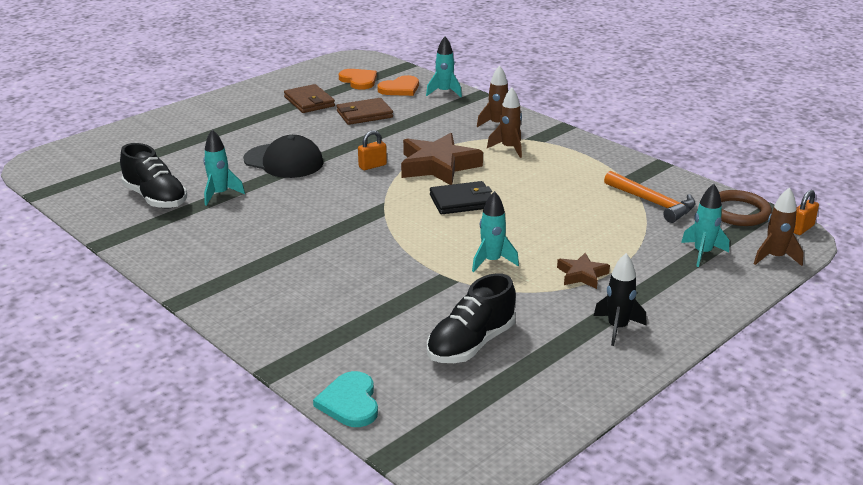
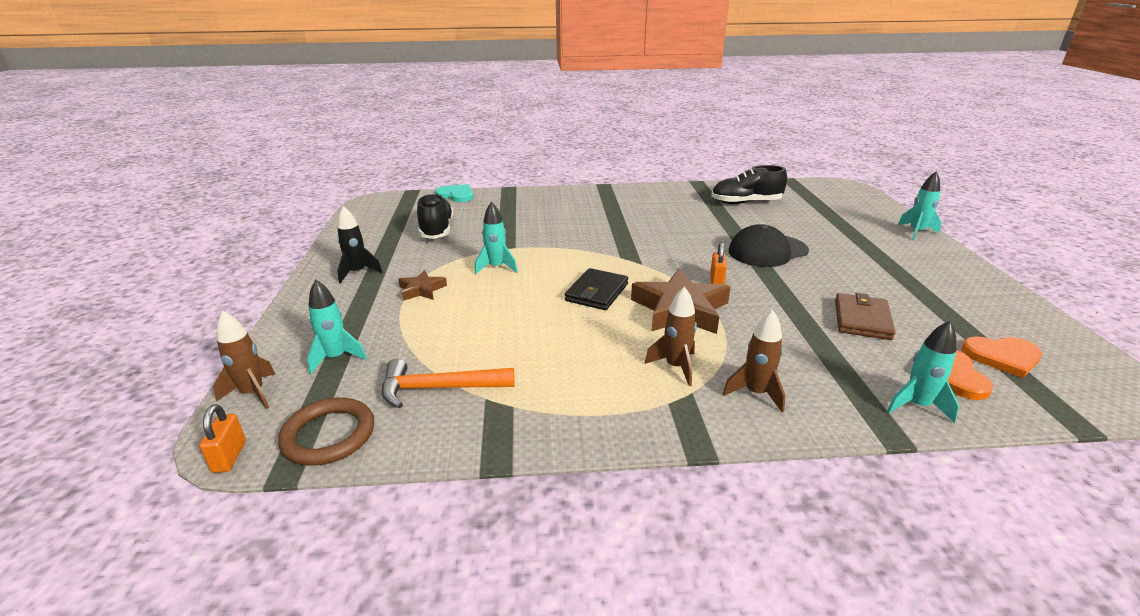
camera: 130 degrees right, 0 degrees up
(220, 194) = (728, 219): turquoise rocket -> turquoise rocket (916, 232)
(309, 102) = (927, 302): brown wallet -> none

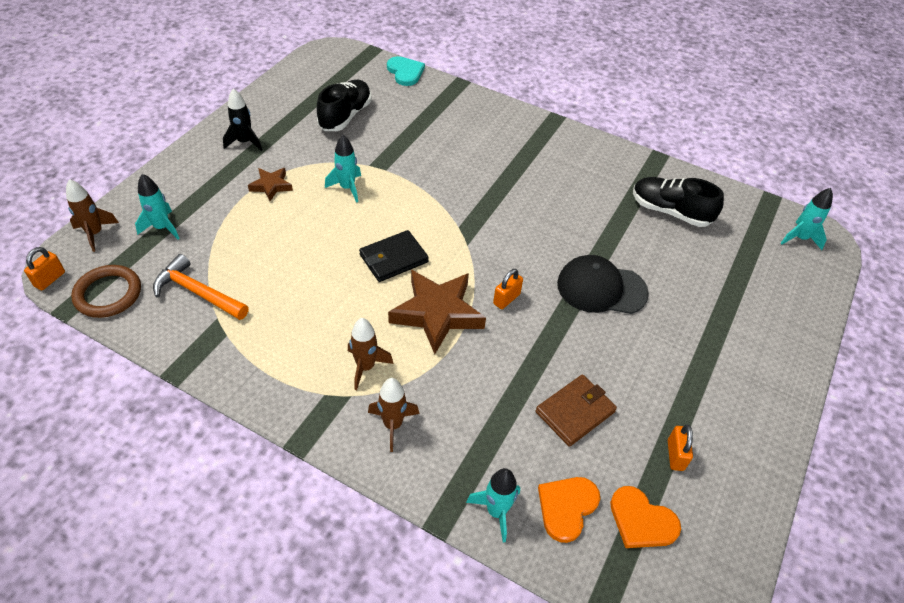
camera: 30 degrees right, 20 degrees up
(916, 232) = (800, 345): turquoise rocket -> turquoise rocket (799, 238)
(954, 312) = (675, 455): none -> orange padlock

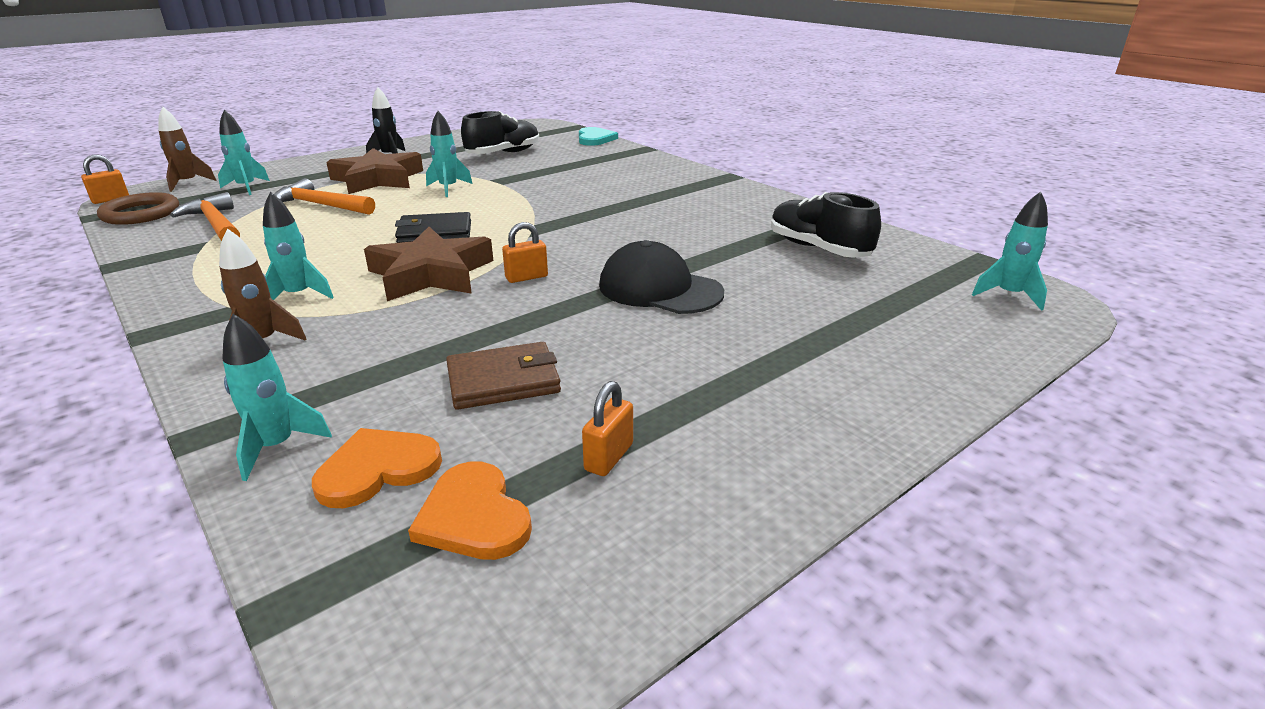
camera: 25 degrees right, 20 degrees down
(261, 240) = (321, 205): none -> orange hammer
(271, 186) = (377, 179): brown star -> brown star, size x1.94
(365, 367) = (298, 295): brown rocket -> turquoise rocket

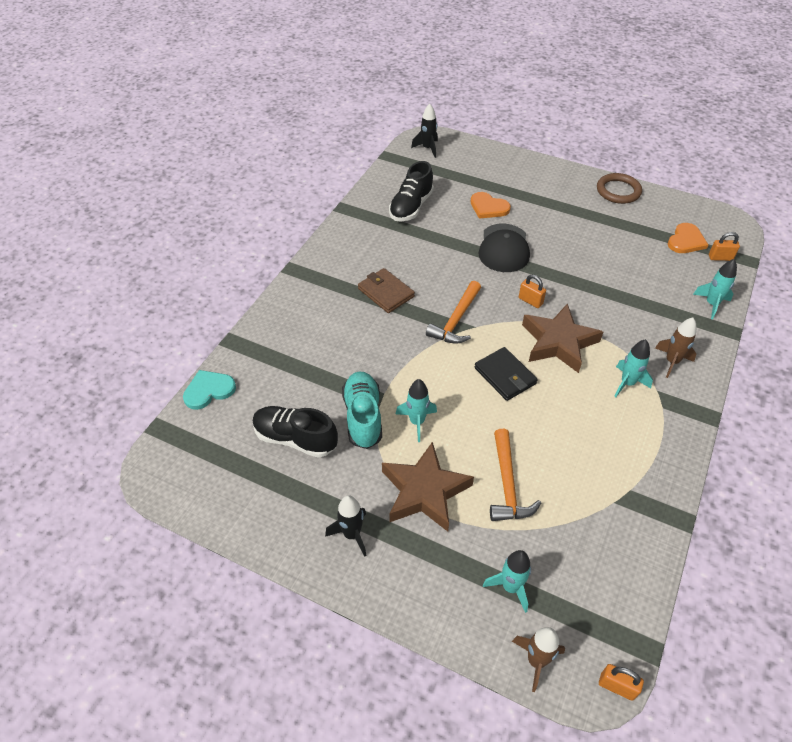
camera: 115 degrees left, 20 degrees up
(141, 213) = (617, 613): brown ring -> brown ring (618, 191)
(216, 224) = (589, 526): orange hammer -> orange hammer (456, 320)
(377, 469) = (693, 272): orange heart -> orange heart (488, 207)
(488, 173) = (363, 417): none -> turquoise shoe
(503, 381) = (620, 266): brown wallet -> brown wallet (386, 292)
(608, 457) = (634, 223): orange padlock -> orange padlock (720, 258)
(1008, 295) = (427, 148): turquoise rocket -> black rocket

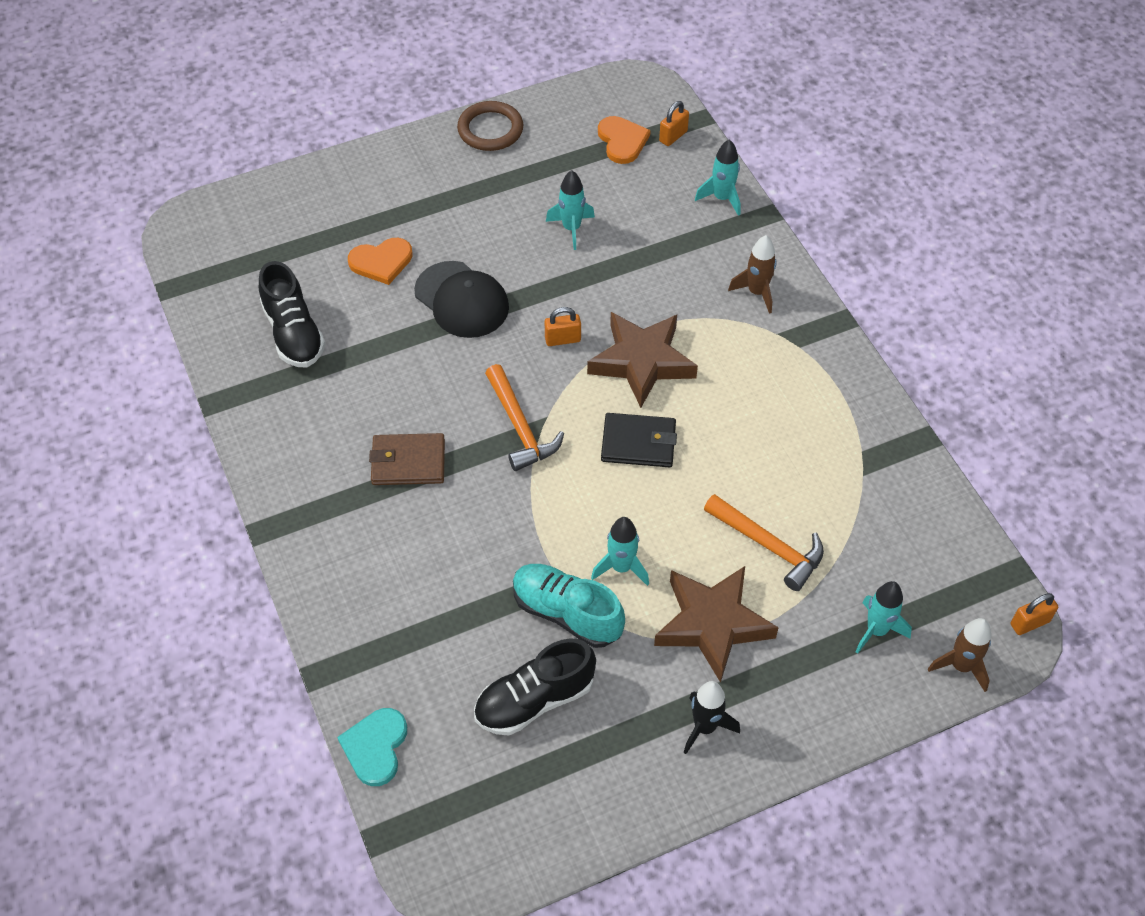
camera: 50 degrees left, 5 degrees up
(427, 148) = (208, 238): black rocket -> none
(627, 383) = (747, 350): turquoise rocket -> turquoise rocket (571, 229)

